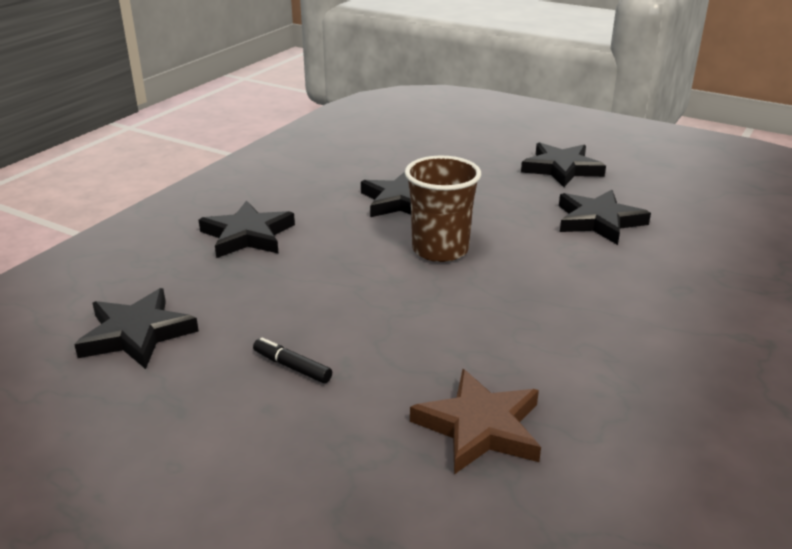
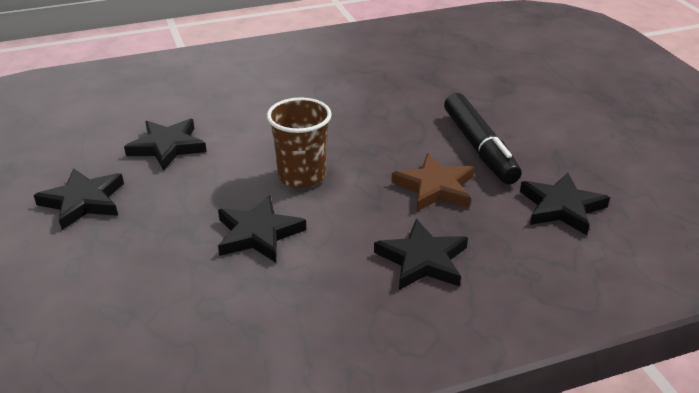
camera: 140 degrees left, 5 degrees up
(292, 367) = (479, 147): black marker -> black marker, size x2.38
(480, 427) = (418, 90): brown star -> brown star (435, 187)

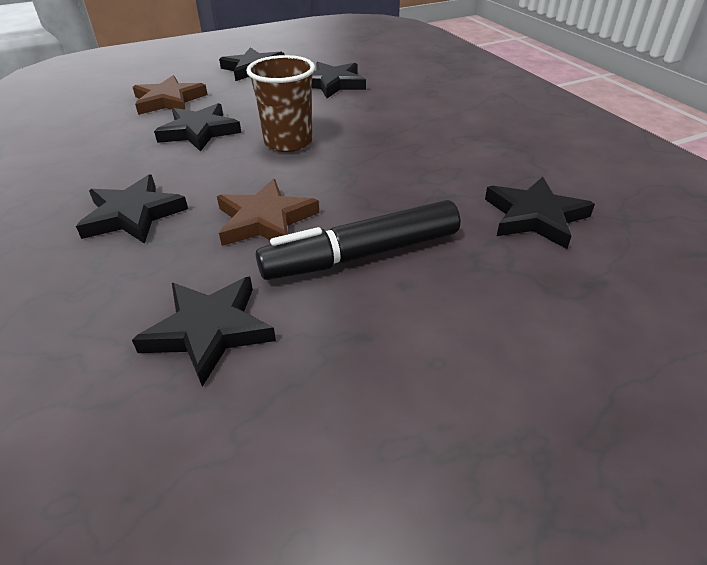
camera: 85 degrees right, 5 degrees up
(155, 266) = (169, 100): none -> brown star
(437, 83) = (535, 217): none -> black star

